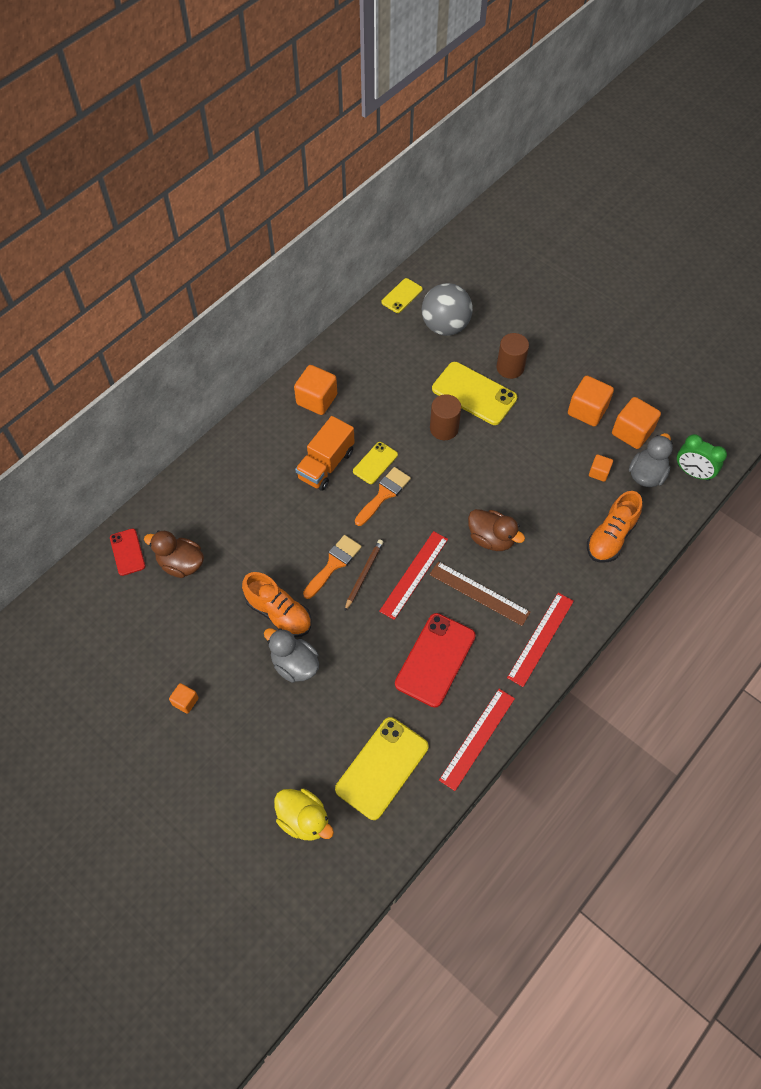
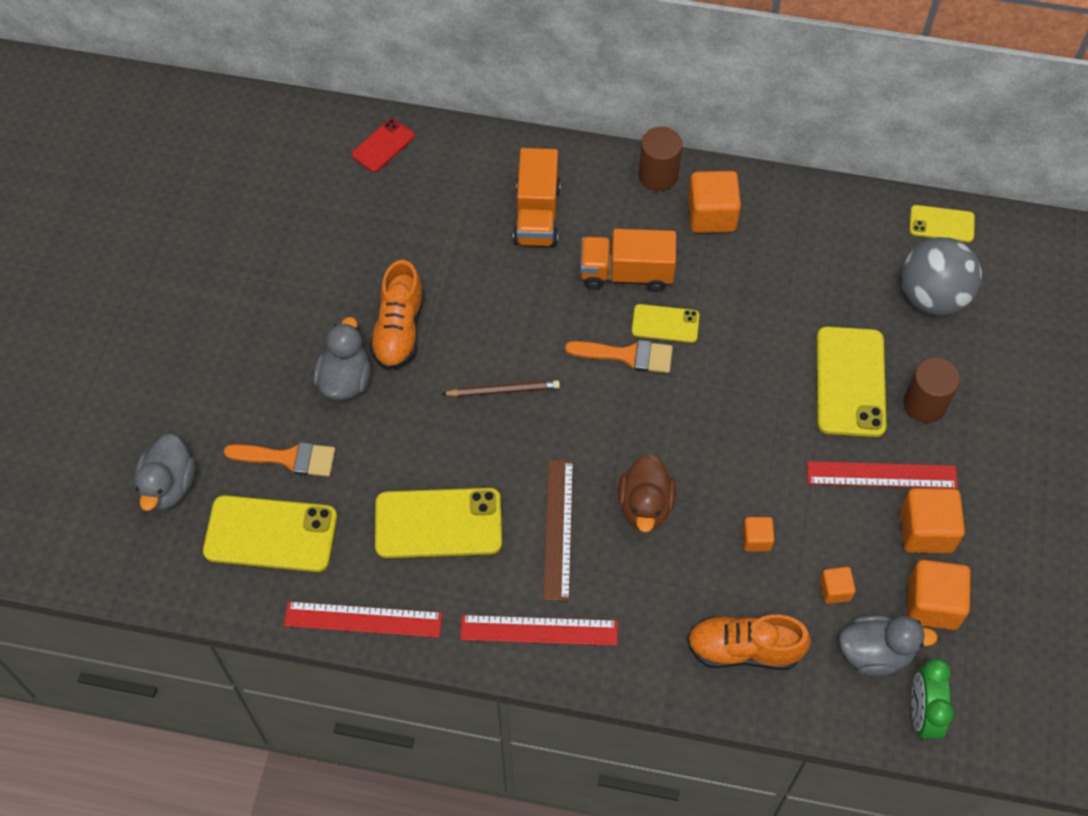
camera: 60 degrees right, 0 degrees up
(181, 564) = (400, 202): brown duck -> none
(185, 701) = (241, 299): orange cube -> orange cube (756, 539)
(248, 490) = (537, 215): none -> orange truck
(304, 819) = (169, 486): yellow duck -> grey duck
(333, 564) = (497, 352): orange brush -> orange brush (289, 458)
(414, 574) = (538, 444): red ruler -> red ruler (881, 475)
(435, 660) = (438, 523): red phone -> yellow phone
(444, 428) = (770, 373): brown cylinder -> brown cylinder (658, 175)

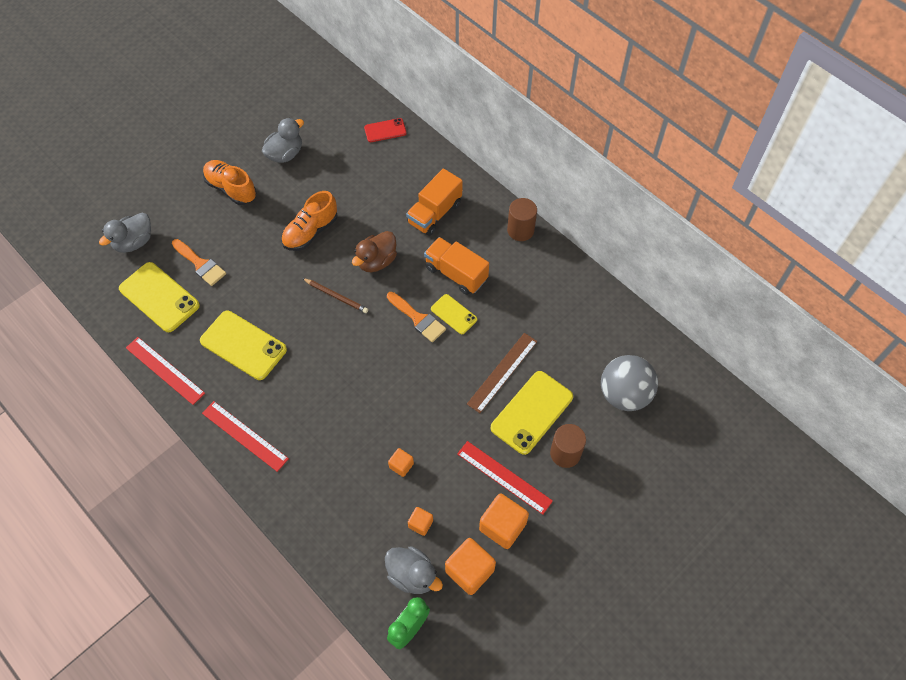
camera: 35 degrees right, 0 degrees up
(345, 380) = (262, 241): grey duck -> grey duck (285, 154)
(558, 529) = (301, 389): brown ruler -> brown ruler (502, 372)
(645, 506) = (357, 407): brown duck -> brown duck (376, 261)
(711, 215) = (532, 270): orange cube -> none
(743, 650) = (341, 521): orange shoe -> orange shoe (231, 189)
(941, 224) = (667, 355): yellow phone -> none

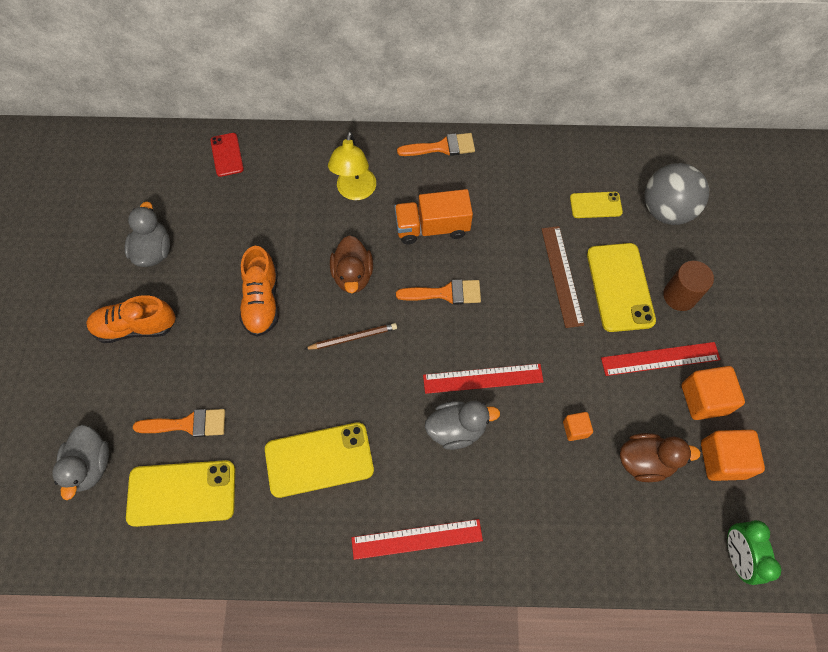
camera: 45 degrees left, 5 degrees up
(165, 370) = (270, 556): red ruler -> red ruler (483, 378)
(385, 130) = (227, 155): red phone -> red phone turned 45 degrees counterclockwise
(412, 575) = (688, 510): grey duck -> grey duck (456, 429)
(420, 524) = (645, 461): orange cube -> brown duck
(434, 213) = (355, 191): orange truck -> yellow lamp
(454, 314) = (469, 263): yellow phone -> yellow phone (595, 205)
(520, 230) = (442, 147): brown cylinder -> orange brush

